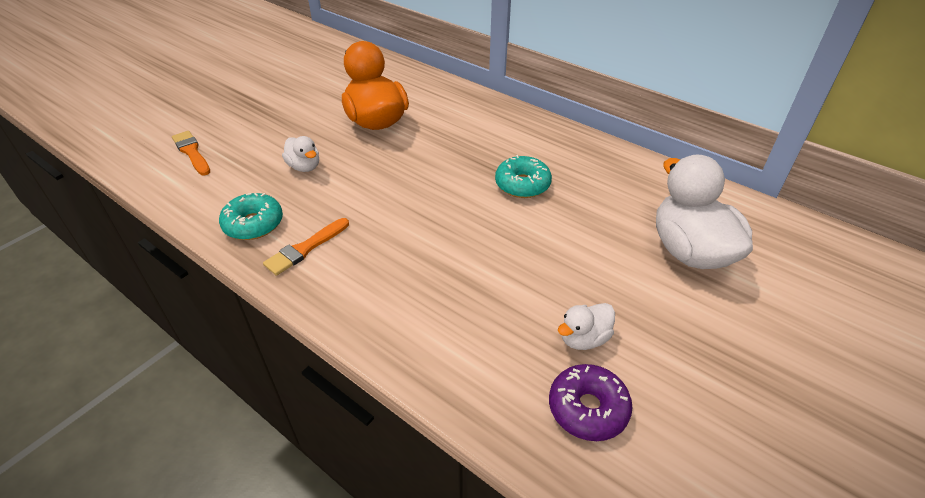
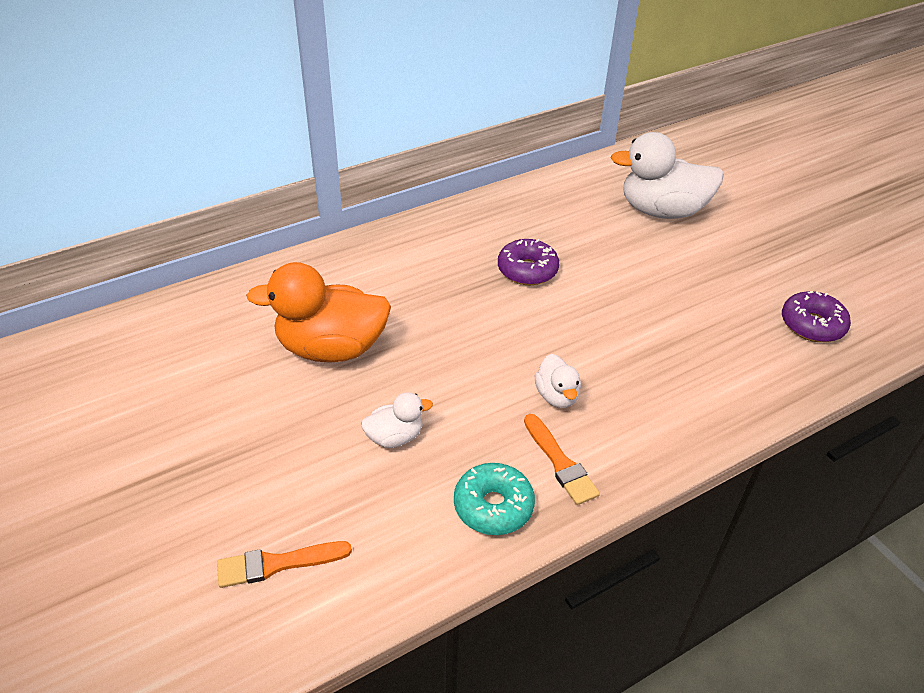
camera: 70 degrees left, 0 degrees up
(522, 184) = (527, 270): turquoise donut -> purple donut
(583, 338) = (743, 302): white duck -> white duck (556, 396)

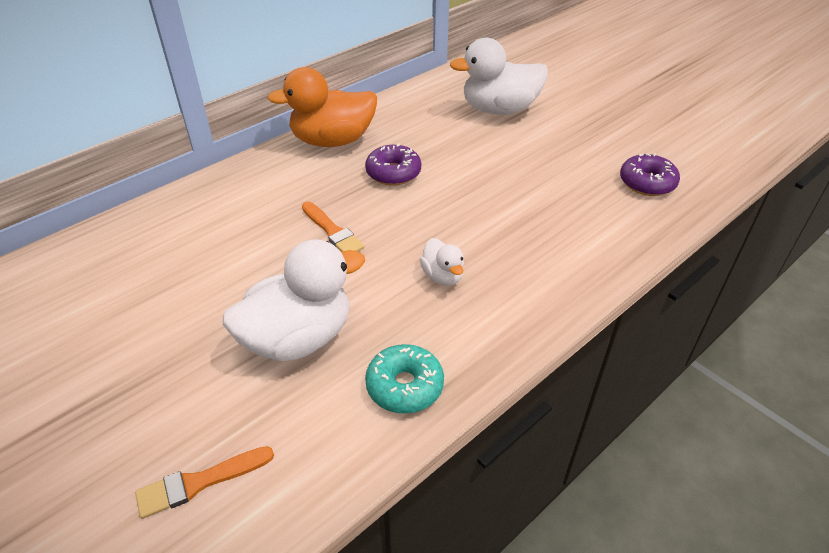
camera: 10 degrees left, 0 degrees up
(331, 348) = (223, 267): orange duck -> orange duck (332, 141)
(395, 437) = (298, 338): white duck -> white duck, size x2.05
(560, 463) = (458, 335): orange brush -> orange brush (332, 231)

